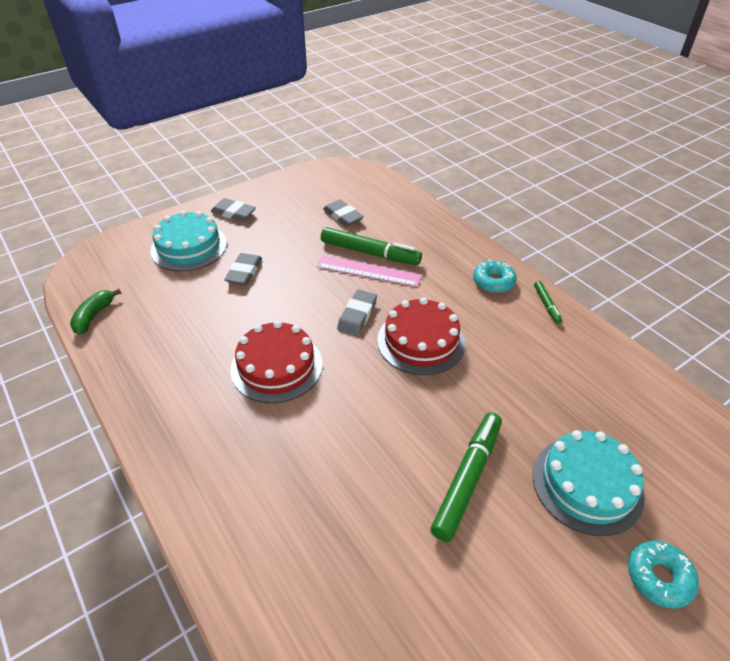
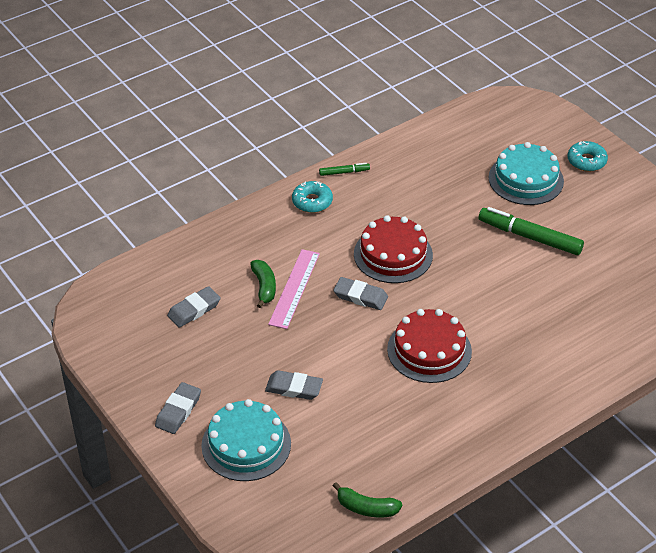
camera: 90 degrees left, 0 degrees up
(370, 253) = (264, 287): green marker -> green banana

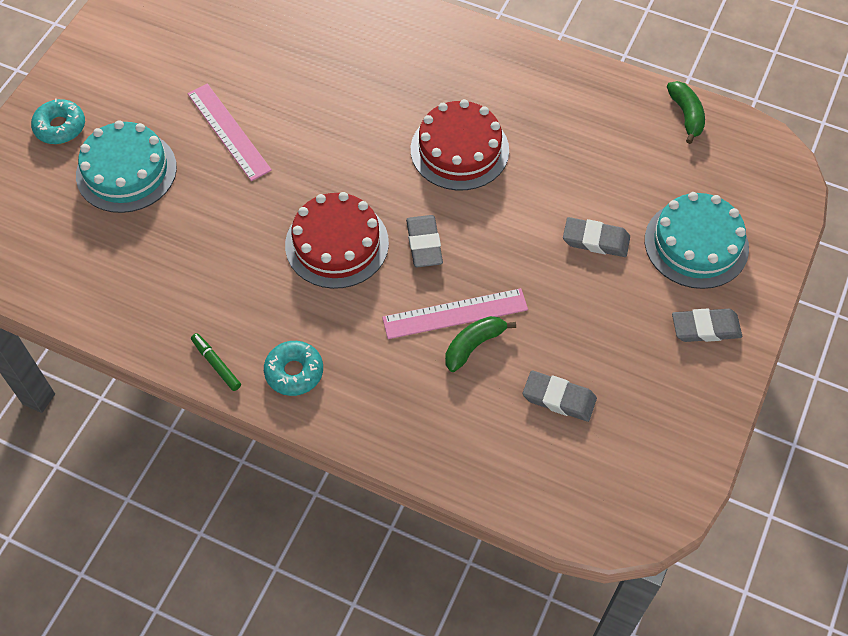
camera: 120 degrees left, 15 degrees up
(294, 388) = (595, 240): grey eraser -> grey eraser turned 60 degrees counterclockwise
(529, 237) = (229, 131): green marker -> pink ruler

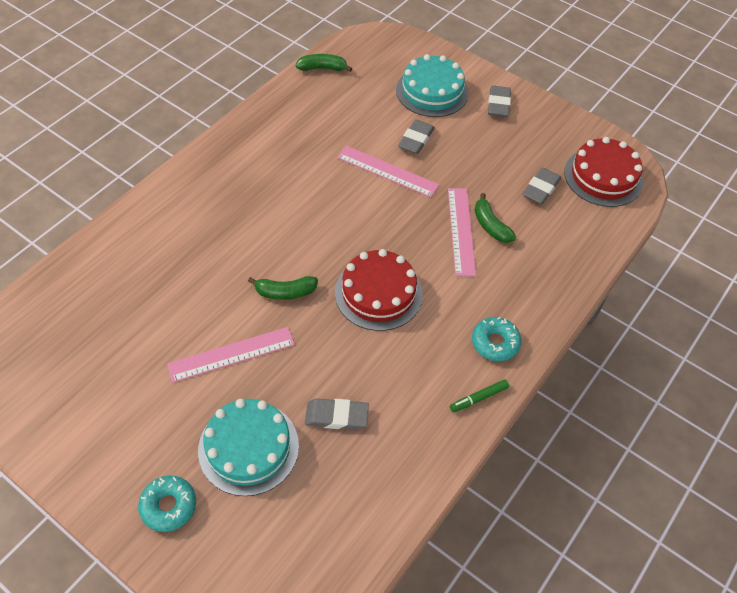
camera: 80 degrees left, 5 degrees down
(316, 158) = (285, 292): none -> green banana
(424, 244) = (393, 237): grey eraser -> grey eraser (336, 416)
(459, 150) = (309, 197): red cake -> red cake (603, 177)
(528, 219) = (387, 171): none -> pink ruler

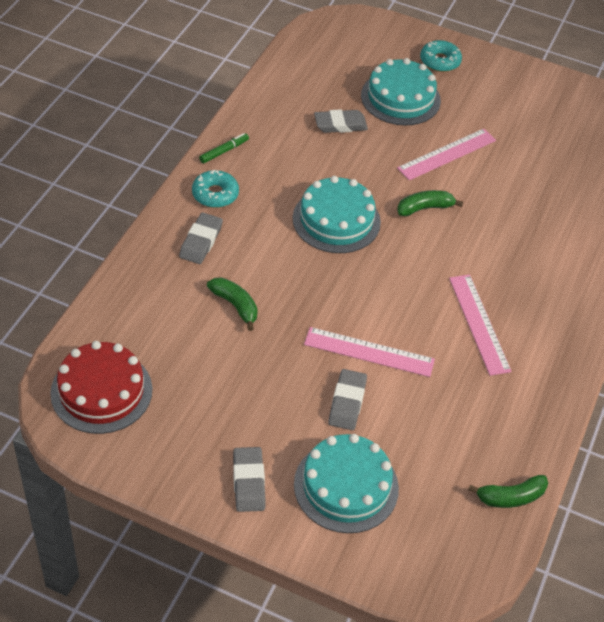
camera: 165 degrees right, 5 degrees down
(378, 293) = (336, 220): red cake -> turquoise cake
(461, 231) = (267, 294): pink ruler -> pink ruler (479, 324)
(541, 188) = (180, 361): grey eraser -> grey eraser (201, 241)

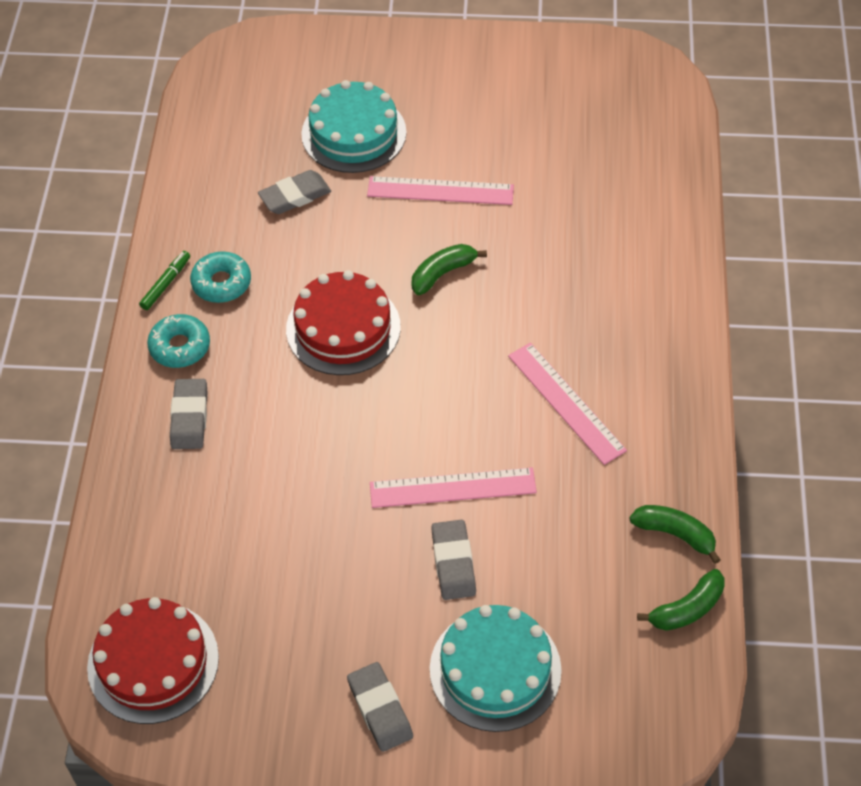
camera: 15 degrees left, 5 degrees up
(235, 305) = (268, 487): green banana -> green banana (675, 534)
(336, 220) = (343, 328): turquoise cake -> red cake
(440, 61) = (381, 65): turquoise donut -> turquoise donut (221, 283)
(447, 154) = (440, 191): pink ruler -> pink ruler turned 60 degrees clockwise

